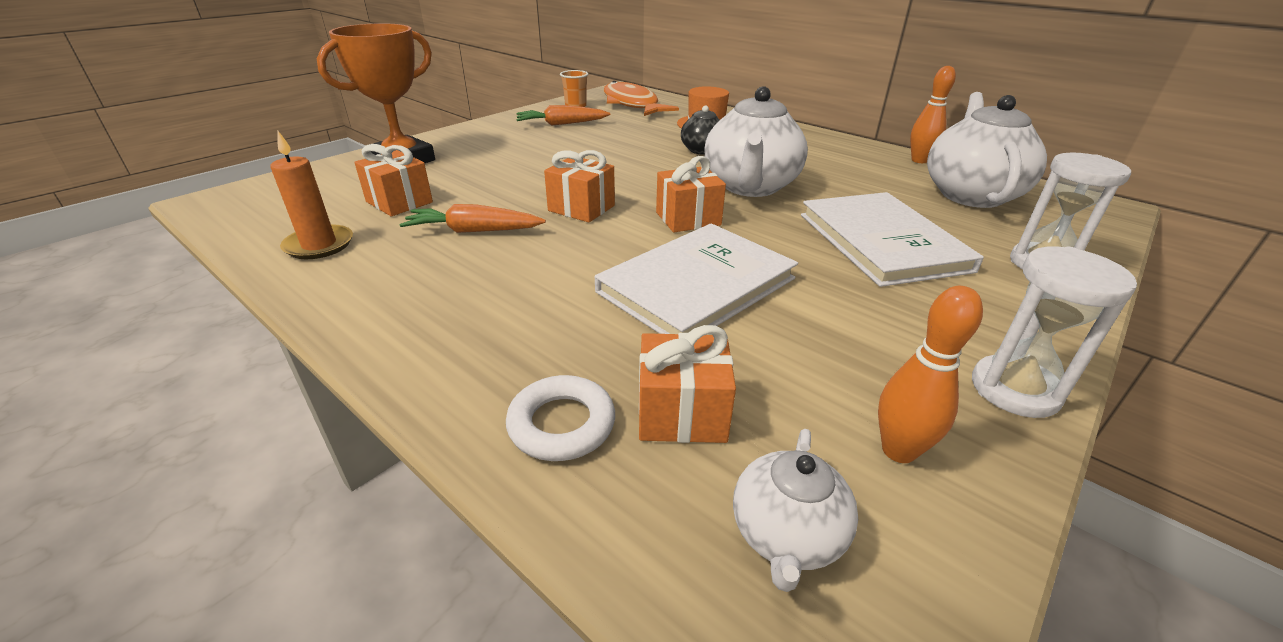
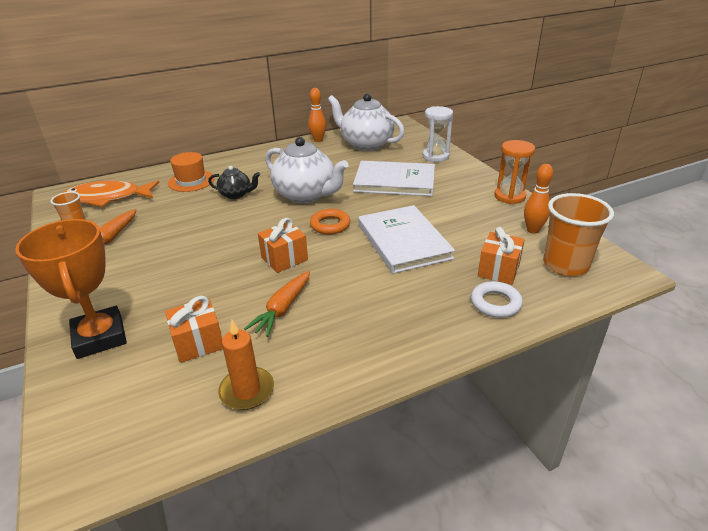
camera: 65 degrees left, 0 degrees up
(688, 219) = (330, 225): orange gift -> orange ring
(786, 536) = (565, 265): white teapot -> orange cup
(1014, 390) = (509, 196): white hourglass -> orange hourglass

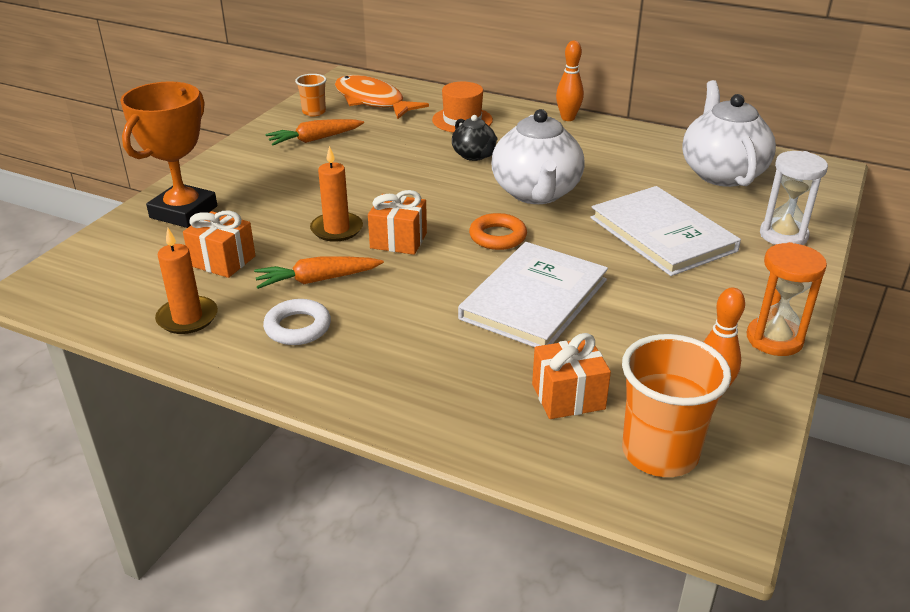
camera: 50 degrees right, 0 degrees up
(236, 276) = (337, 229): none -> orange candle
(318, 140) = (672, 140): orange bowling pin -> orange bowling pin (568, 118)
(495, 303) = (492, 420): white ring -> white ring (298, 327)

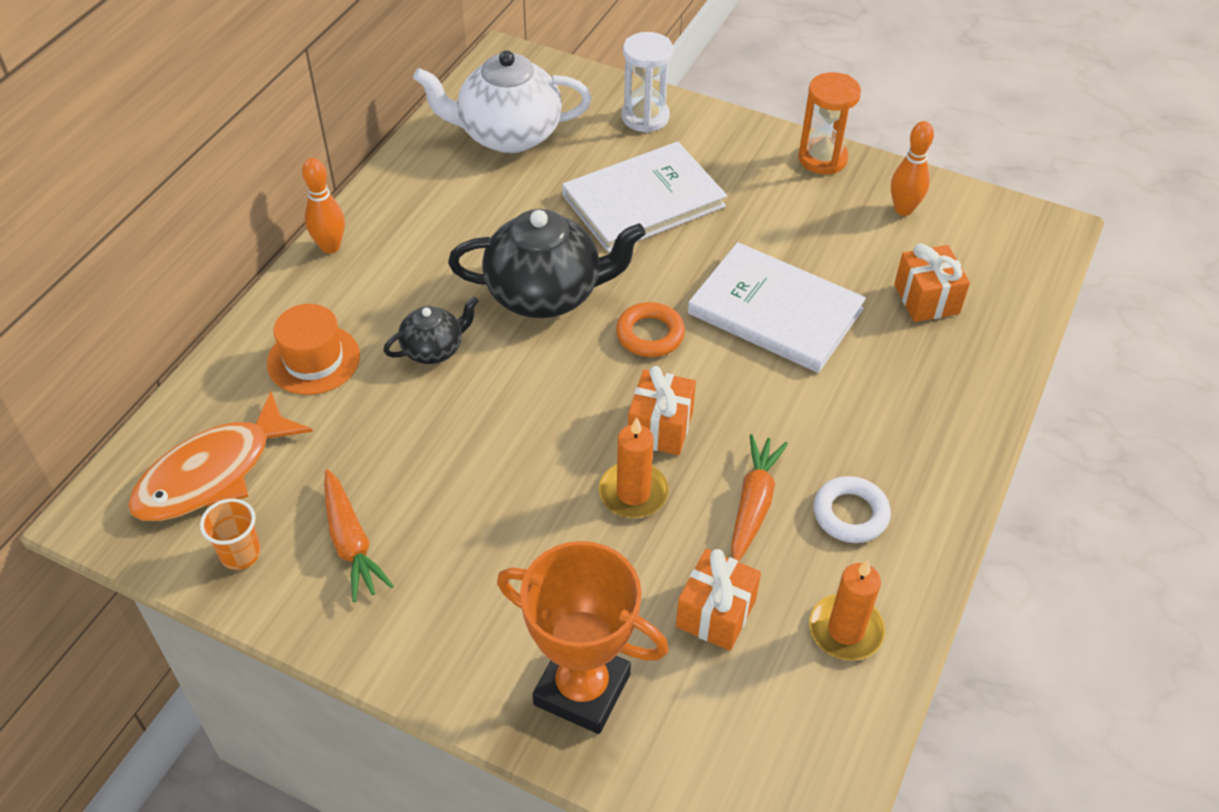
camera: 90 degrees left, 15 degrees up
(317, 280) = (753, 504): orange carrot -> orange carrot turned 150 degrees counterclockwise
(536, 193) = (546, 294): white teapot -> black teapot
(660, 453) = (985, 251): orange cup -> none

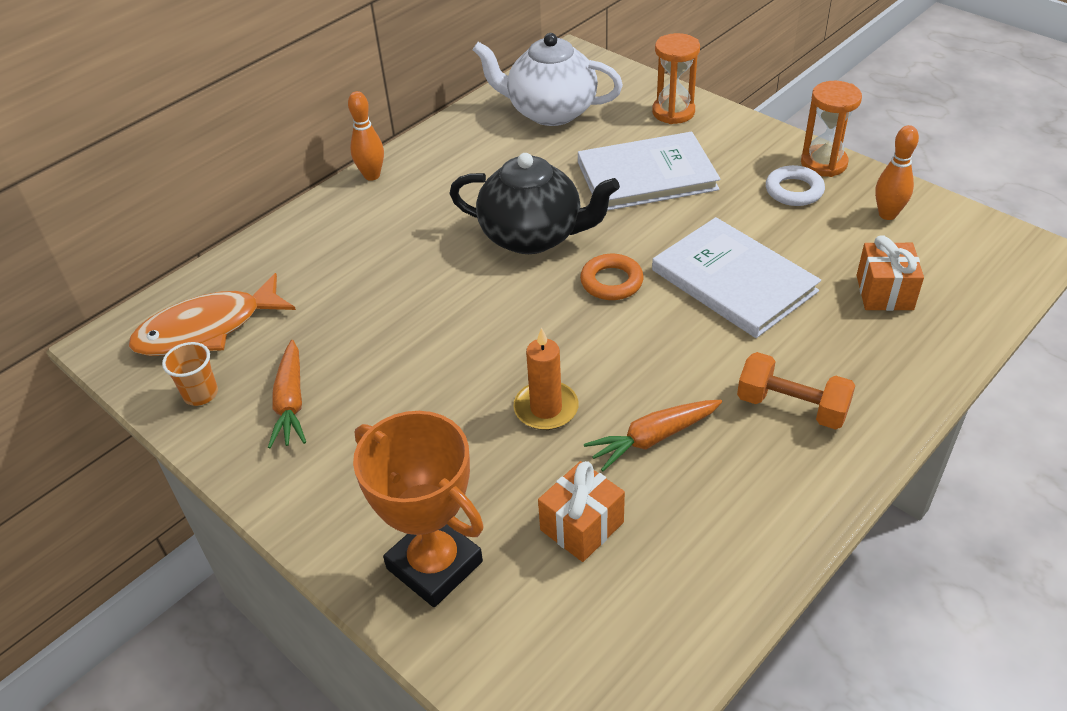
camera: 20 degrees right, 5 degrees down
(313, 359) = (322, 257): orange hat -> none
(434, 349) = (422, 264): black teapot -> none
(645, 117) = (673, 112): white hourglass -> orange hourglass
(660, 427) = (591, 359): orange gift -> none
(753, 504) = (653, 438): orange carrot -> orange carrot turned 150 degrees counterclockwise
(845, 630) = (701, 568): orange candle -> none
(850, 514) = (743, 465): white ring -> white ring (794, 190)
(876, 442) = (791, 407): none -> orange dumbbell

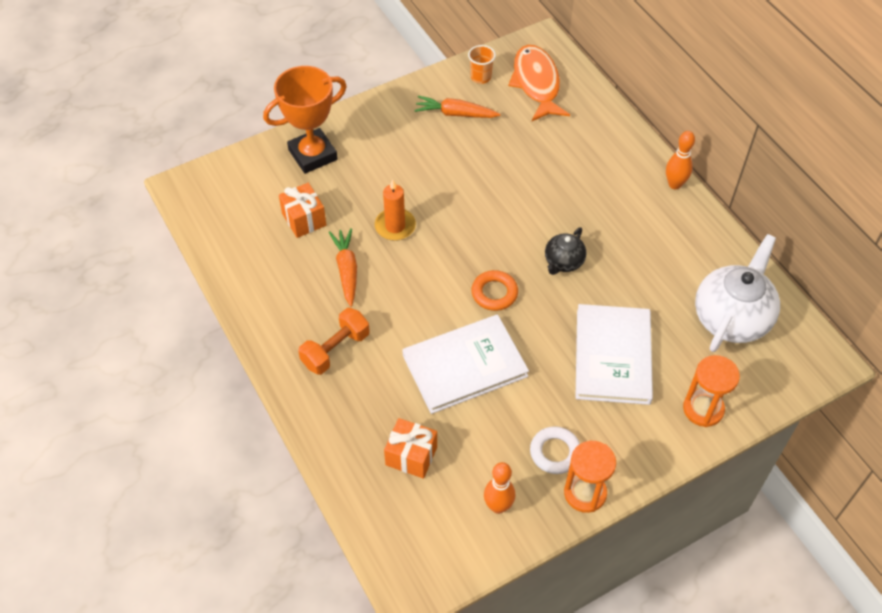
camera: 105 degrees right, 10 degrees up
(533, 236) = (563, 262): black teapot -> black teapot, size x0.53

